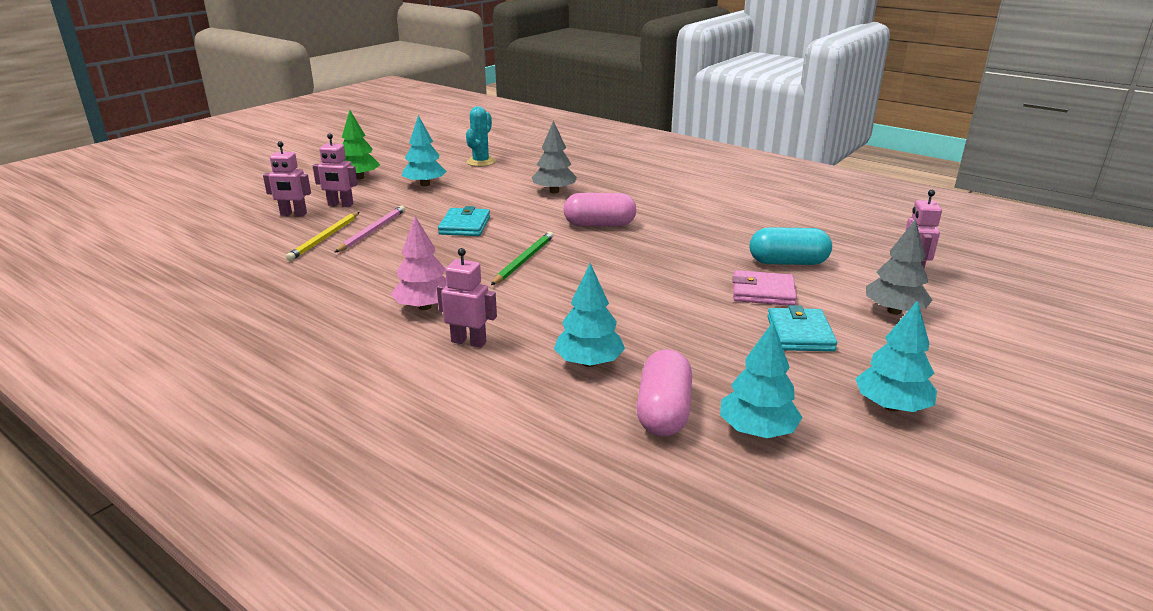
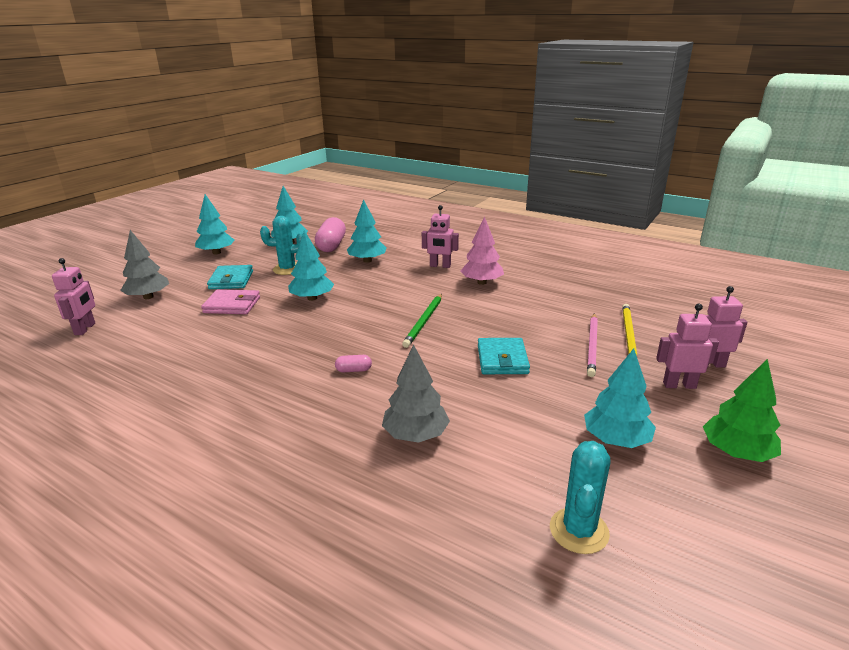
camera: 175 degrees right, 0 degrees up
(599, 225) = (354, 370): pink capsule -> pink capsule, size x0.45
(662, 296) = (312, 298): none -> turquoise tree
(722, 351) = (287, 269): none -> turquoise cactus
(788, 262) = (185, 333): turquoise capsule -> none

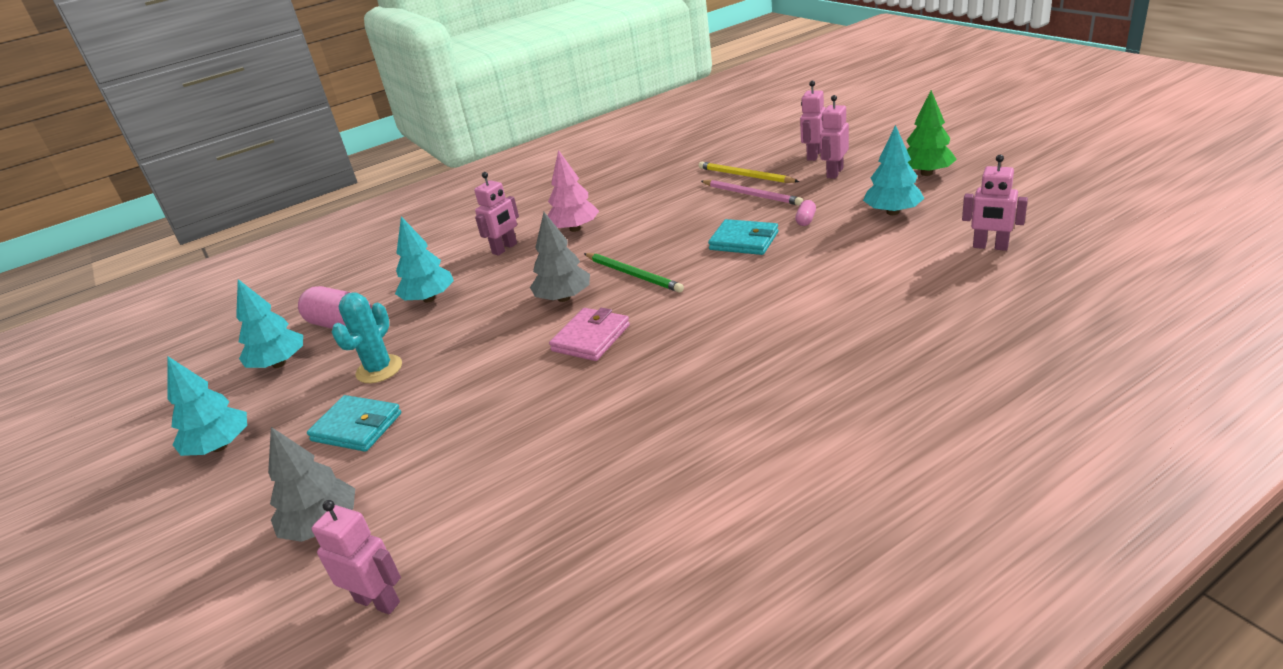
camera: 60 degrees left, 5 degrees up
(232, 305) = (449, 425): pink wallet -> pink wallet (591, 338)
(312, 298) = (498, 350): turquoise tree -> none
(354, 370) = (704, 329): pink capsule -> pink capsule (806, 220)
(416, 435) = (842, 302): grey tree -> grey tree (564, 298)
(579, 531) = (990, 247): turquoise cactus -> pink robot

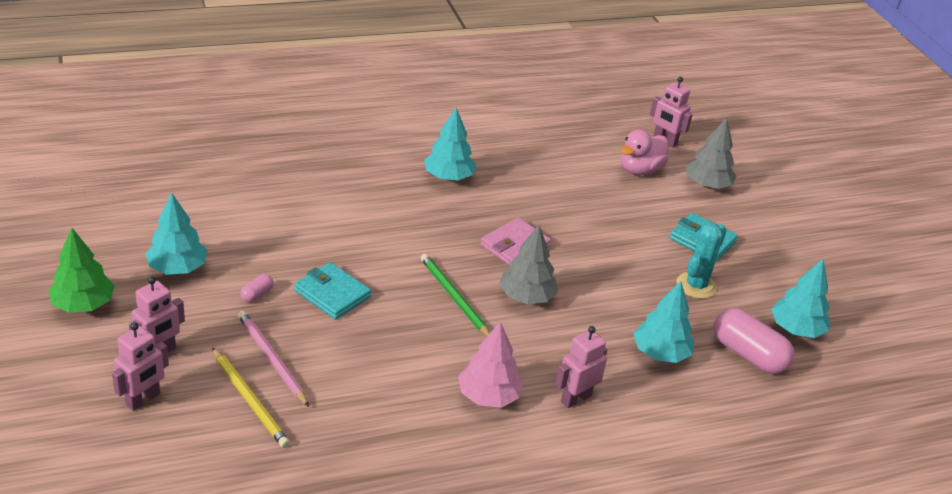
camera: 175 degrees left, 5 degrees up
(220, 446) = (809, 263): turquoise tree -> turquoise tree (448, 177)
(431, 512) = (640, 170): none -> pink duck
(990, 247) = (160, 200): pink robot -> none

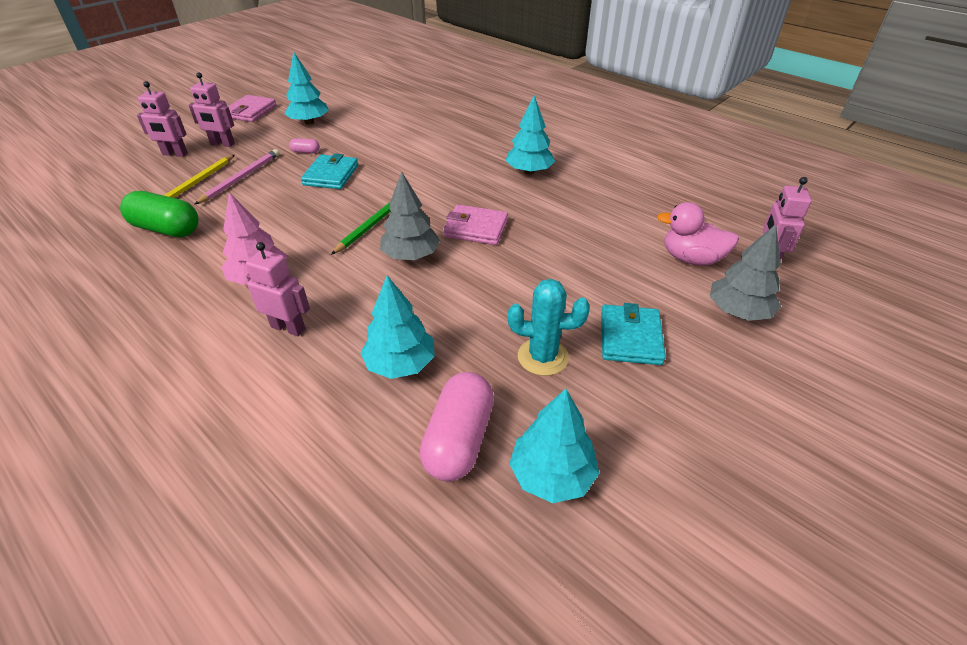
camera: 65 degrees right, 5 degrees up
(83, 305) = (250, 111): green tree -> pink wallet
(338, 442) = (166, 229): none -> green capsule

